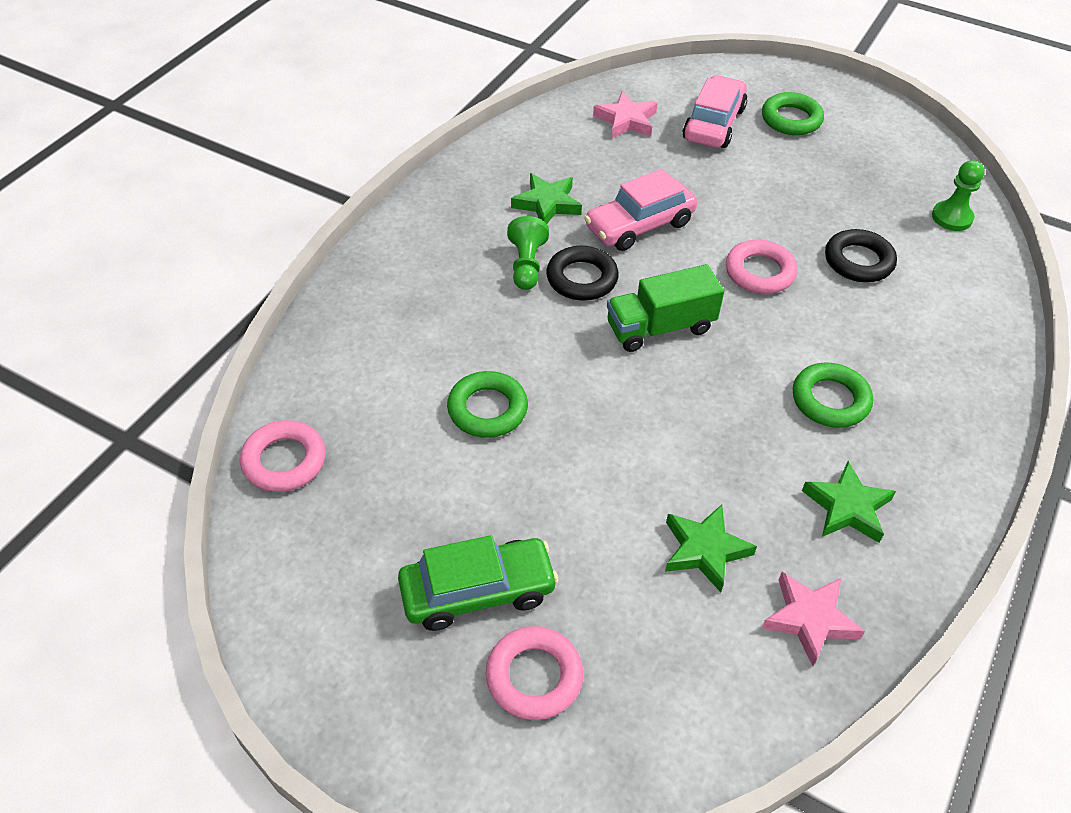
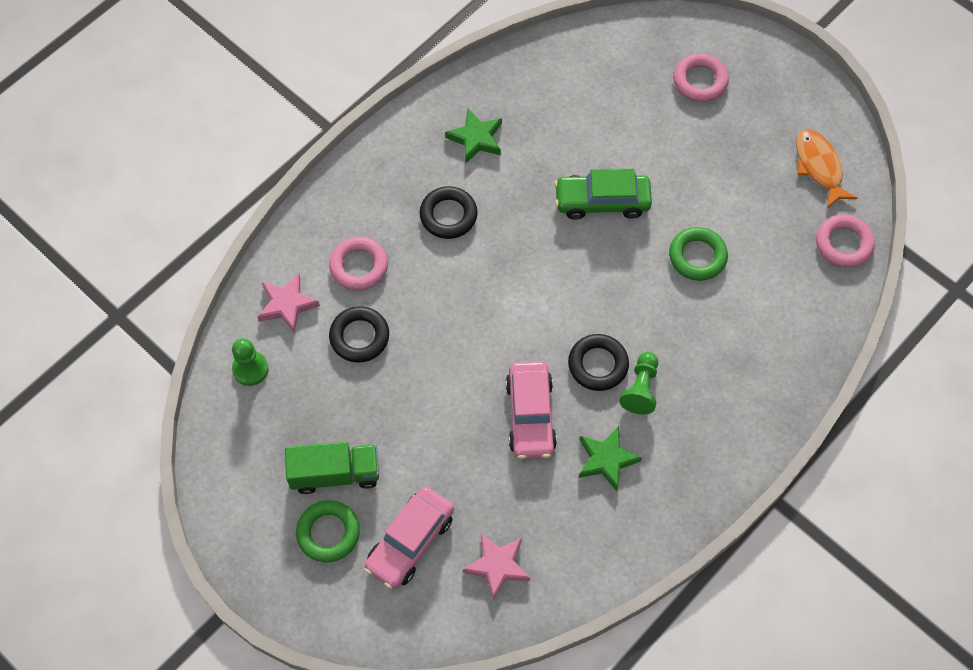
camera: 165 degrees left, 15 degrees up
(321, 565) = (819, 167): none -> orange fish
(477, 591) = (724, 133): green car -> green car (602, 201)
(639, 225) = (530, 415): pink car -> pink car turned 105 degrees clockwise
(660, 327) = (549, 303): green truck -> green truck (335, 473)
(705, 550) = (578, 130): green star -> none
(759, 272) = (447, 342): pink ring -> pink ring (359, 266)
(809, 619) = (532, 79): pink star -> pink star (287, 305)
(830, 400) = (448, 215): green ring -> black ring

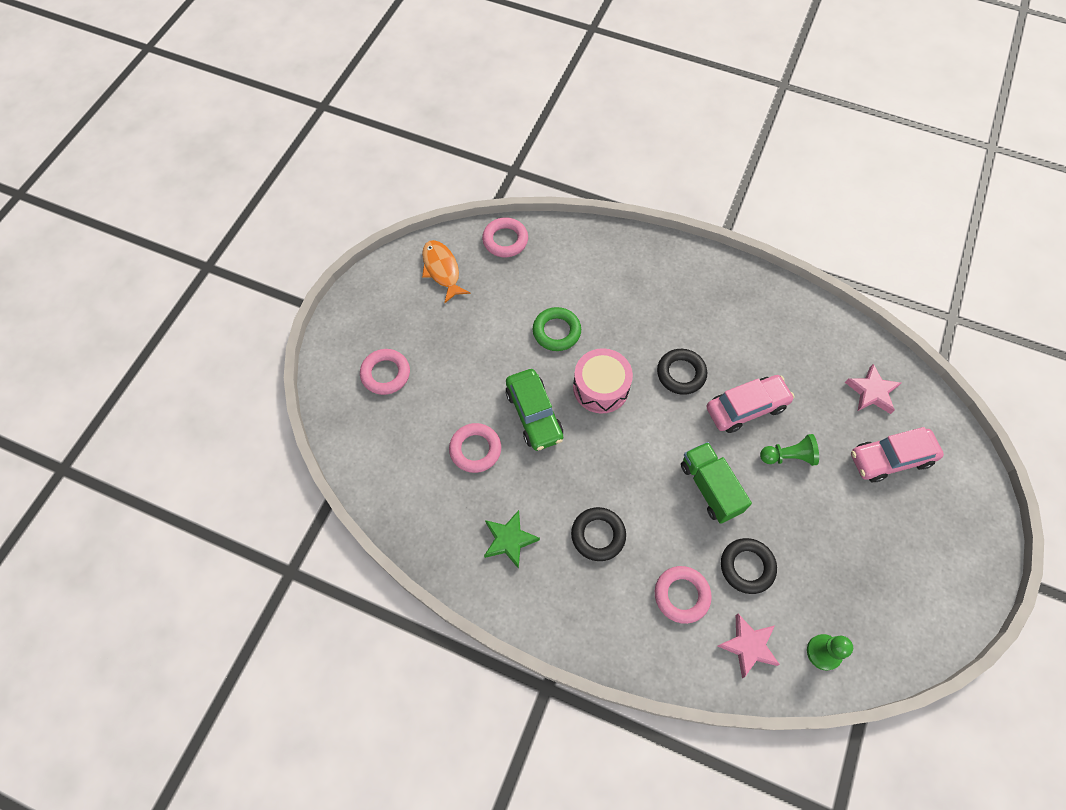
camera: 110 degrees left, 0 degrees up
(328, 533) = (920, 523): green ring -> none
(335, 473) = (872, 537): green truck -> green truck (710, 488)
(410, 542) = (890, 459): pink car -> pink car turned 150 degrees clockwise
(582, 137) = (475, 449): none -> pink ring
(606, 460) = (753, 345): green star -> none
(610, 276) = (601, 387): none -> pink drum
(640, 389) = (686, 339): green pawn -> green pawn (788, 456)
(819, 167) = (442, 270): orange fish -> orange fish turned 105 degrees clockwise

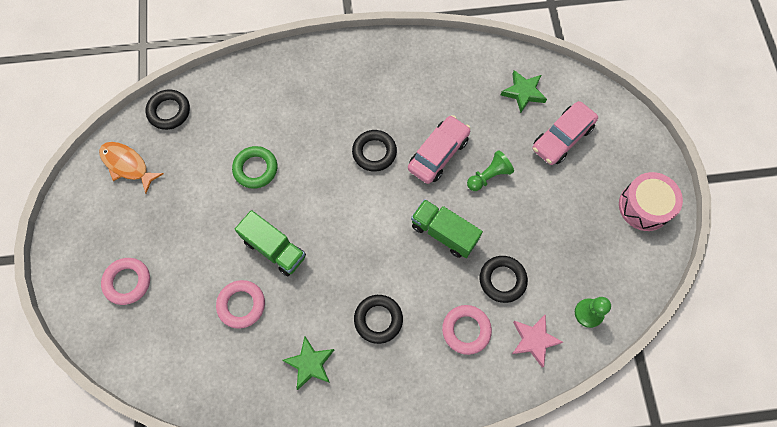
camera: 30 degrees left, 5 degrees up
(505, 240) = (169, 111): pink ring -> black ring
(534, 414) = (274, 249): green car -> green truck
(601, 387) = (317, 197): pink drum -> pink drum (644, 206)
(872, 392) = (523, 92): pink star -> green star

